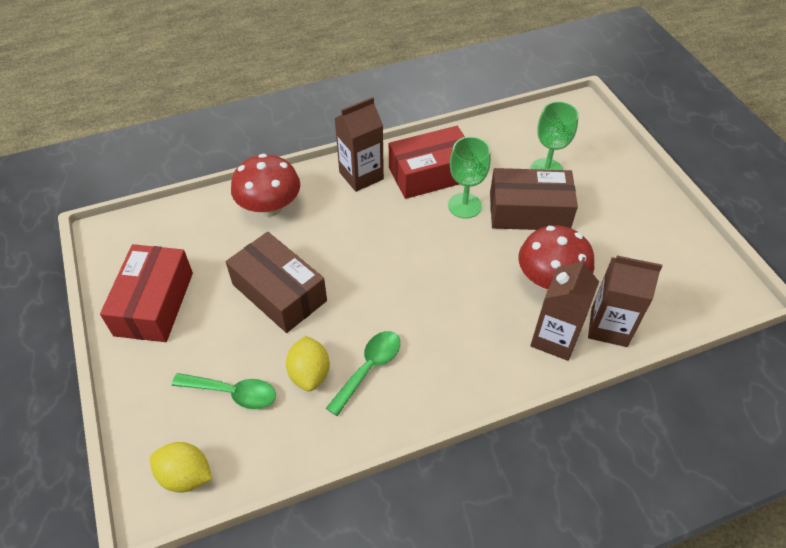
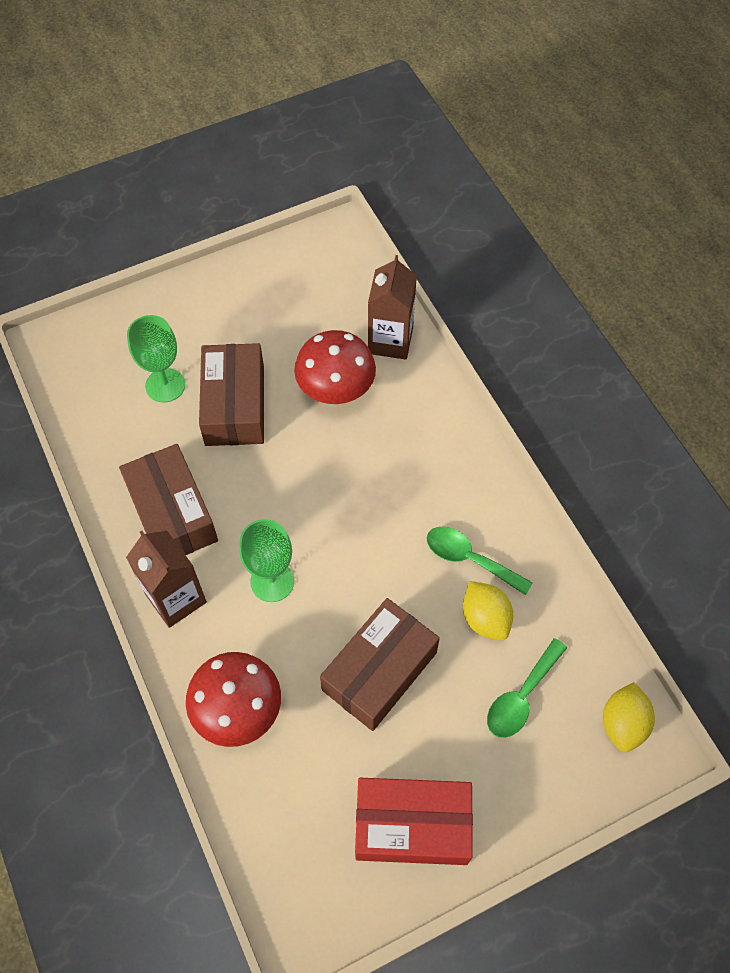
camera: 95 degrees left, 10 degrees up
(233, 393) = (521, 696): green spoon -> green spoon turned 150 degrees counterclockwise
(309, 373) = (485, 618): yellow lemon -> yellow lemon turned 75 degrees clockwise
(430, 174) = (172, 513): red box -> brown box
(464, 206) = (227, 473): green goblet -> green goblet (272, 581)
(555, 338) = (410, 387): brown carton -> none

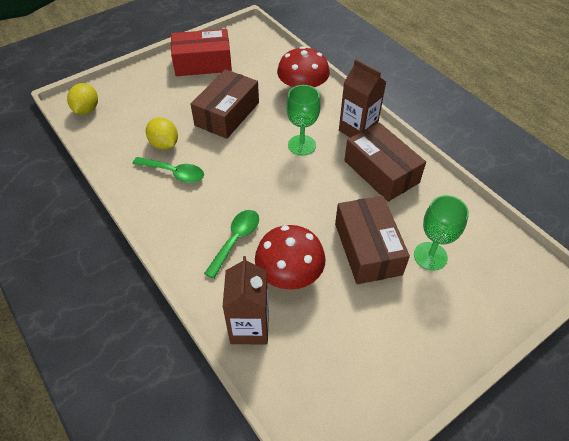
camera: 170 degrees right, 10 degrees down
(521, 696) = (144, 113): green spoon -> green spoon (236, 240)

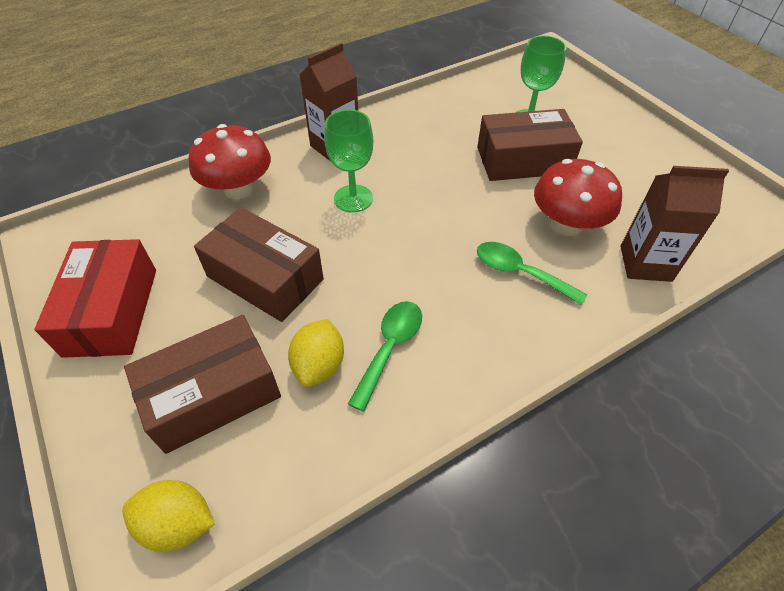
camera: 85 degrees left, 0 degrees up
(164, 144) = (319, 365): yellow lemon -> yellow lemon turned 45 degrees counterclockwise
(381, 171) = (409, 137): brown box -> brown box (213, 394)

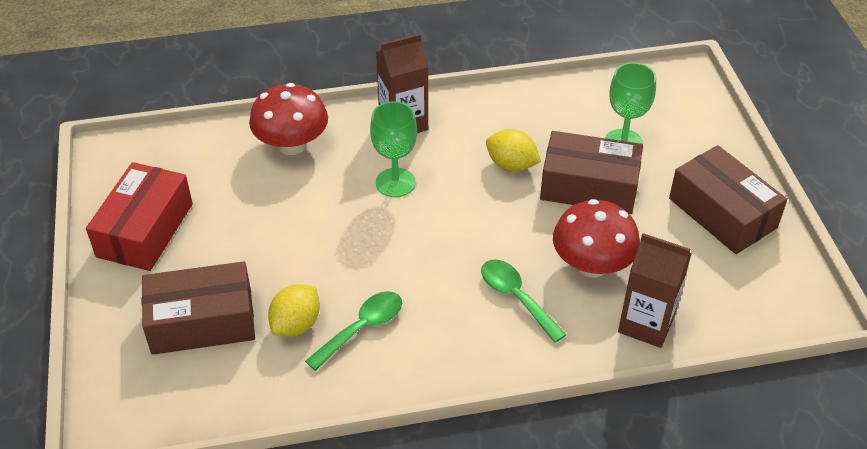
camera: 20 degrees right, 5 degrees down
(178, 523) = (144, 405): yellow lemon -> yellow lemon (511, 165)
(265, 278) = (282, 237): brown box -> brown box (722, 213)

